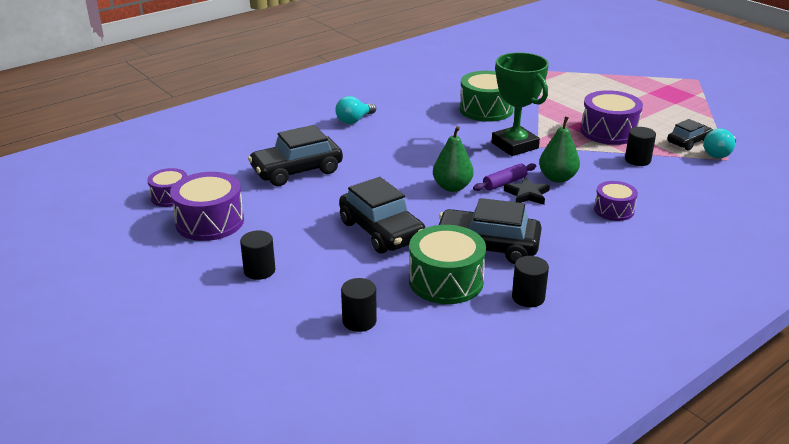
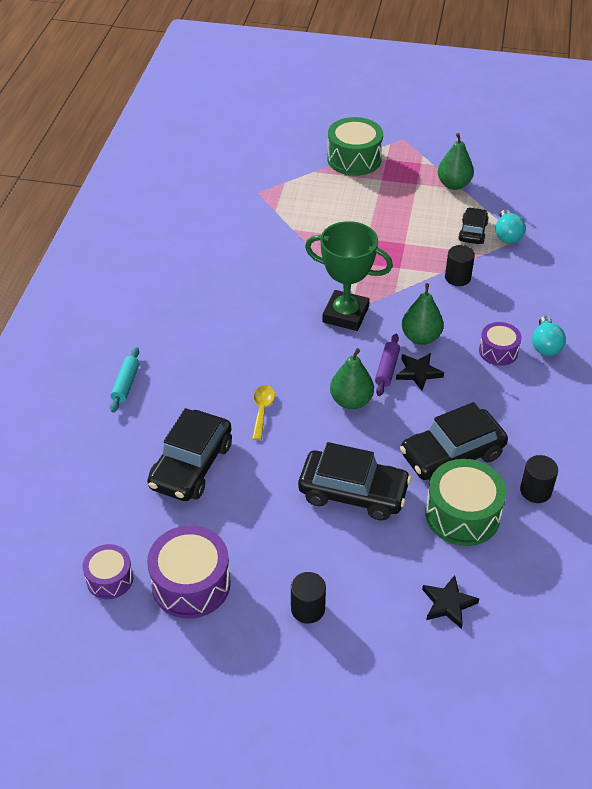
camera: 40 degrees left, 15 degrees up
(316, 120) = (126, 384): none -> turquoise rolling pin
(354, 120) = (163, 362): turquoise light bulb -> turquoise light bulb (545, 345)
(359, 321) = (448, 604): black cylinder -> black star
(382, 166) = (262, 410): none -> yellow spoon
(486, 109) = (270, 278): green drum -> green drum (354, 159)
(609, 131) = (401, 252): purple drum -> none
(708, 113) = (453, 184): none -> green pear

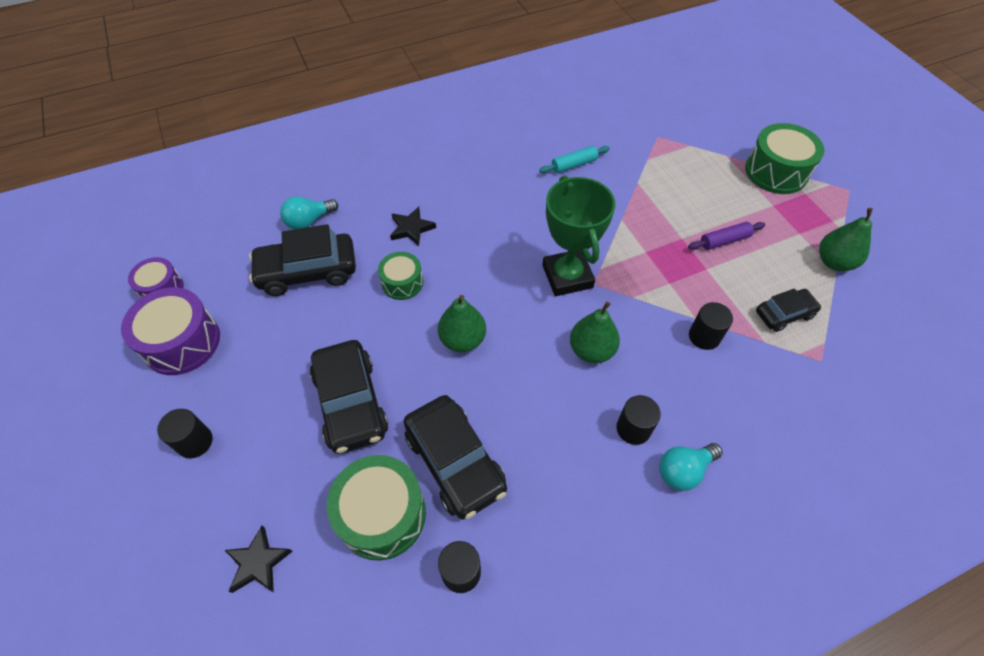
camera: 55 degrees right, 10 degrees up
(126, 384) = (366, 185): turquoise rolling pin -> turquoise rolling pin (574, 165)
(262, 410) = (402, 283): yellow spoon -> green drum
(387, 369) = (525, 346): purple rolling pin -> purple rolling pin (724, 241)
(418, 373) = (542, 373): black star -> black star (411, 228)
(452, 455) = (455, 462): black car -> black car turned 150 degrees counterclockwise
(498, 351) = (633, 429): purple drum -> black cylinder
(507, 235) = (813, 346): turquoise light bulb -> turquoise light bulb (309, 221)

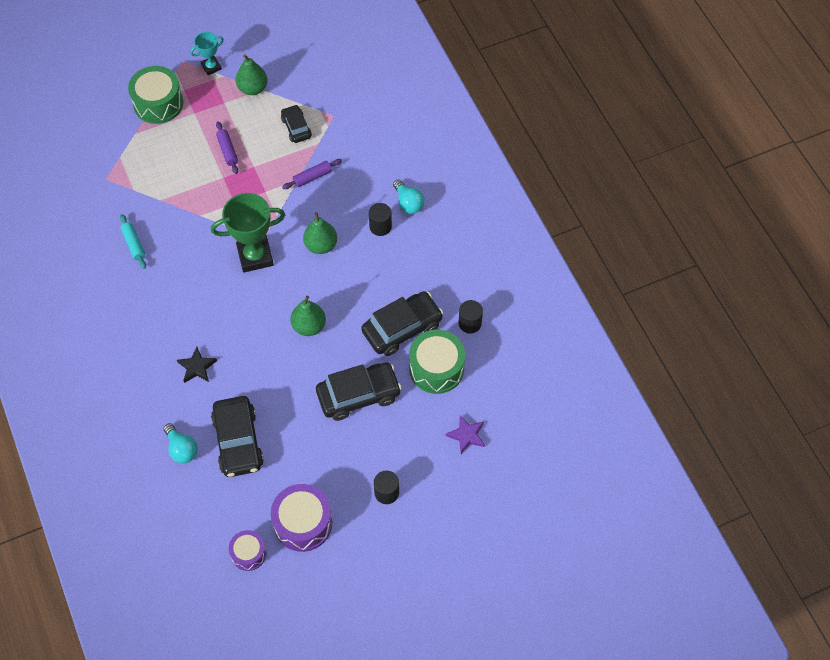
camera: 90 degrees left, 5 degrees up
(258, 562) = (466, 435): black star -> purple star
(402, 283) = (254, 370): green drum -> none
(704, 336) = (312, 177): black cylinder -> purple rolling pin
(852, 217) = (211, 67): none -> turquoise trophy

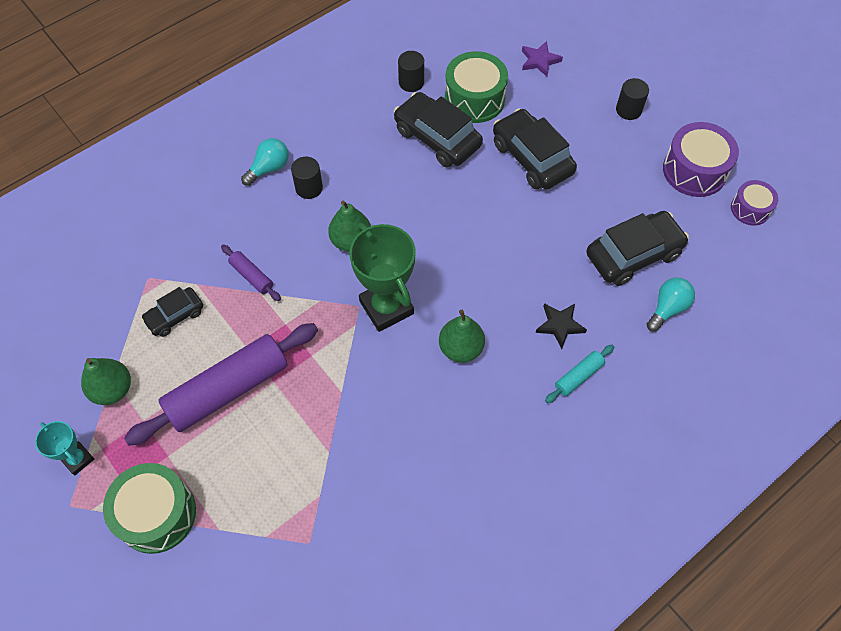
camera: 105 degrees left, 0 degrees up
(134, 244) = (409, 462): turquoise rolling pin -> turquoise rolling pin (578, 376)
(227, 150) = (228, 389): purple rolling pin -> purple rolling pin, size x2.25
(309, 326) = (464, 225): green pear -> green pear (461, 348)

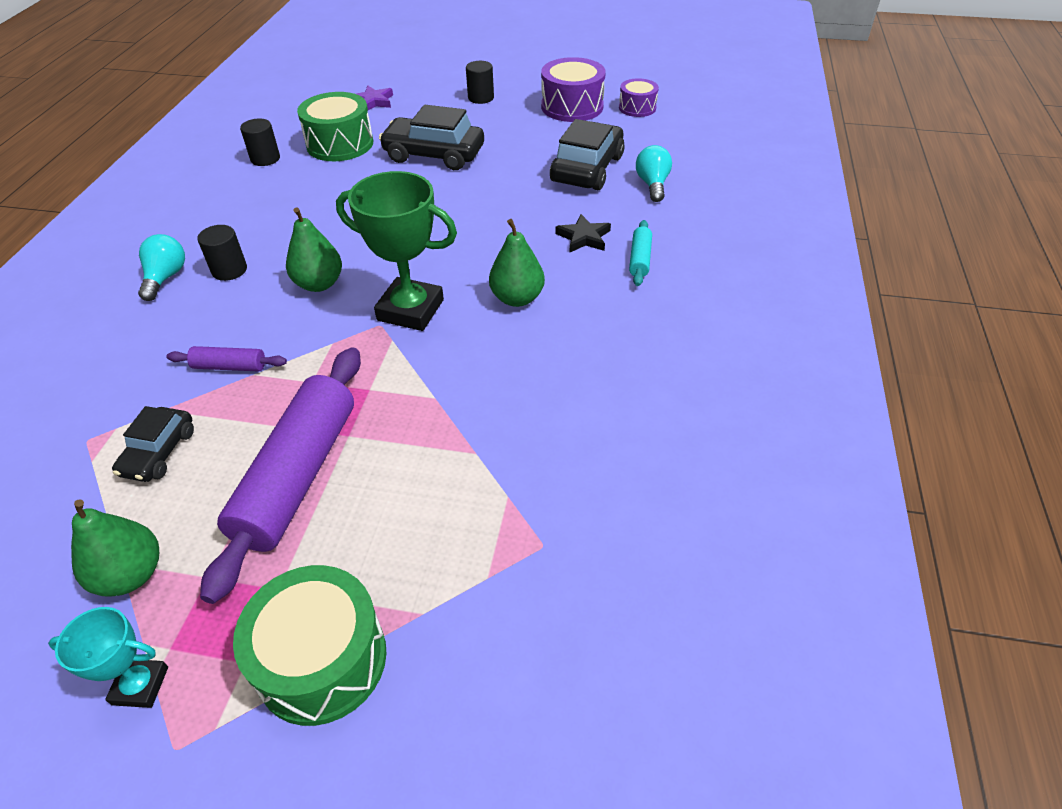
camera: 40 degrees left, 15 degrees down
(437, 138) = (331, 180): black car -> none

